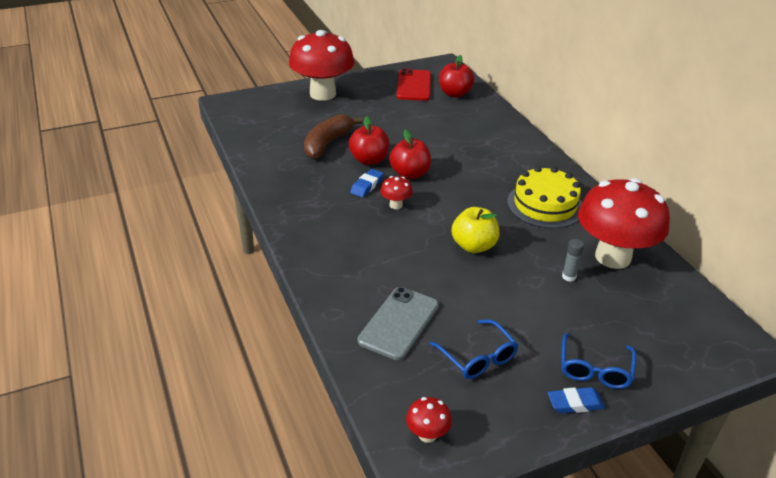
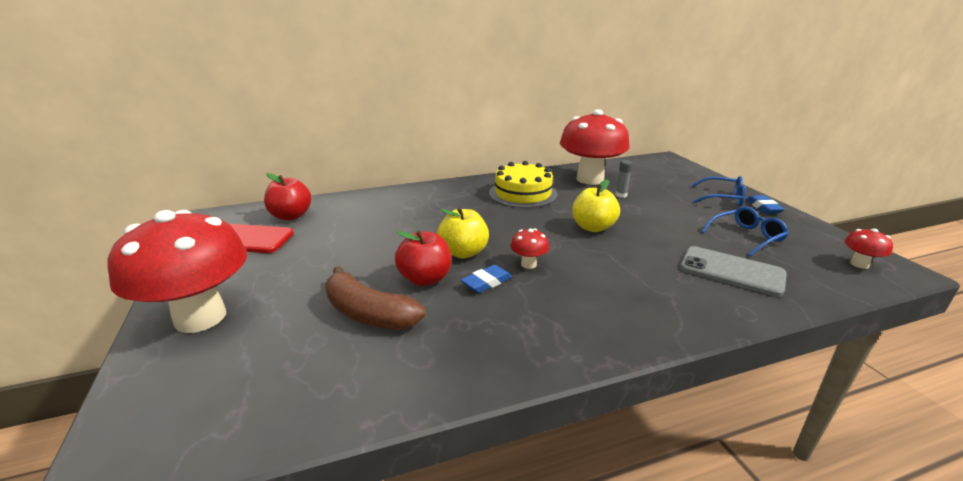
camera: 85 degrees left, 10 degrees down
(367, 186) = (486, 282): blue eraser -> blue eraser turned 75 degrees counterclockwise
(410, 174) = (463, 252): red apple -> yellow apple

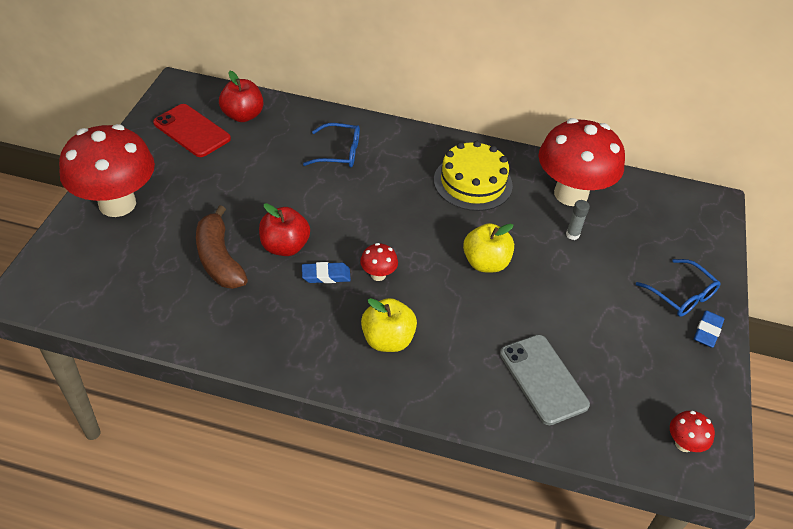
camera: 30 degrees right, 20 degrees up
(463, 252) = (340, 233): yellow apple -> yellow apple (387, 340)
(746, 237) = (621, 354): blue glasses -> blue glasses (339, 153)

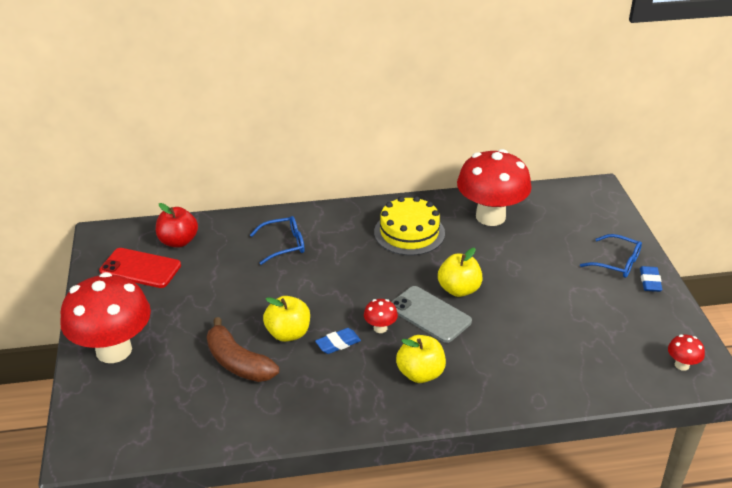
camera: 20 degrees left, 10 degrees down
(285, 247) = (288, 333): red apple -> yellow apple
(543, 379) = (556, 358): grey phone -> grey phone (430, 314)
(572, 235) = (511, 246): grey glue stick -> none

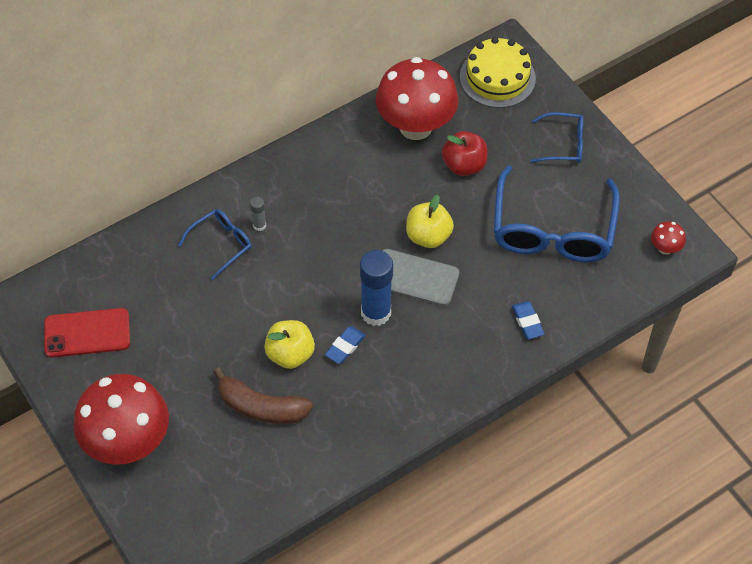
camera: 25 degrees left, 20 degrees up
(178, 241) = (105, 282): red apple -> red apple (464, 165)
(322, 242) = (259, 225): none -> grey glue stick
(380, 328) = (376, 313): red mushroom -> blue glue stick
(409, 233) = (343, 179): yellow cake -> yellow cake (497, 77)
(420, 374) = (439, 350): yellow apple -> none
(576, 318) = (552, 229): none -> blue glasses
(650, 281) = (603, 157): blue eraser -> blue eraser (527, 322)

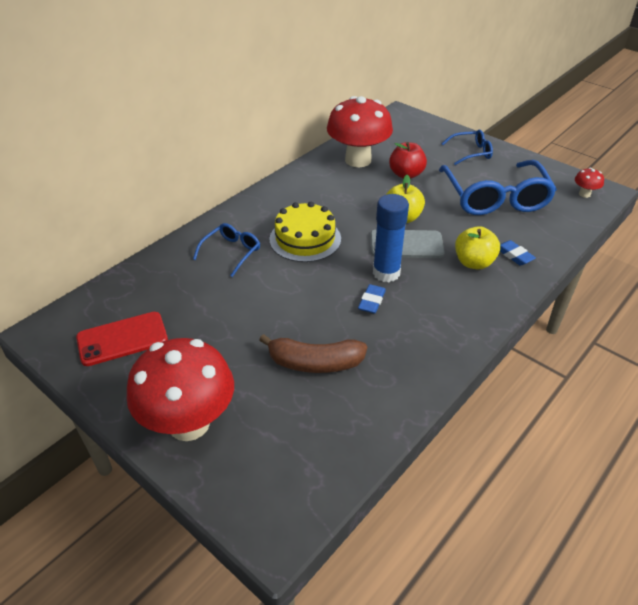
camera: 15 degrees left, 15 degrees down
(259, 225) = (260, 235): grey glue stick -> none
(290, 354) = (324, 316): yellow apple -> yellow apple (473, 263)
(497, 77) = (402, 128): yellow cake -> yellow cake (305, 239)

